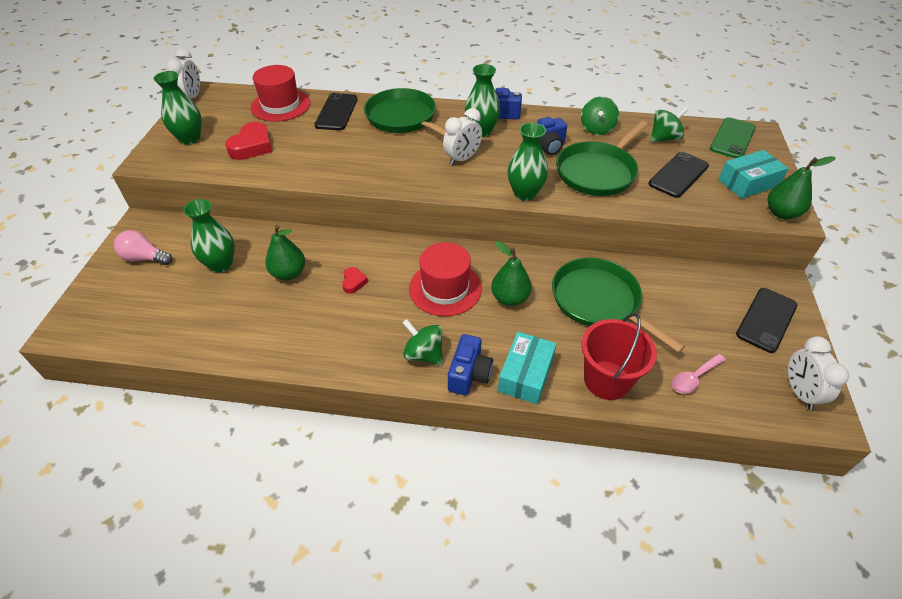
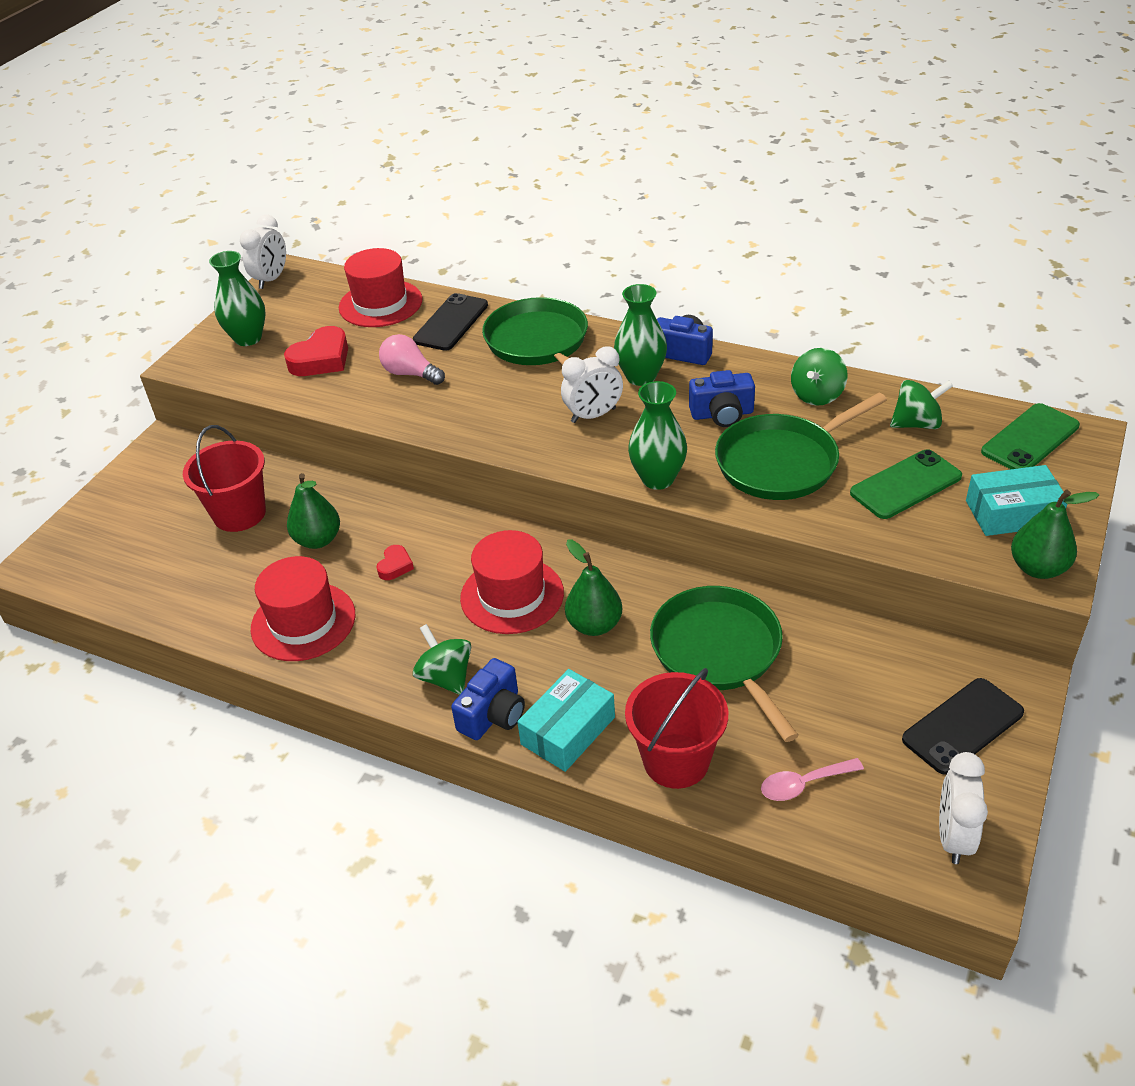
camera: 20 degrees right, 5 degrees down
(144, 258) = (152, 490): pink light bulb -> pink light bulb (410, 374)
(221, 264) = (239, 514): green vase -> red bucket
(301, 334) = (303, 622): none -> red hat
(678, 175) = (905, 485): black phone -> green phone

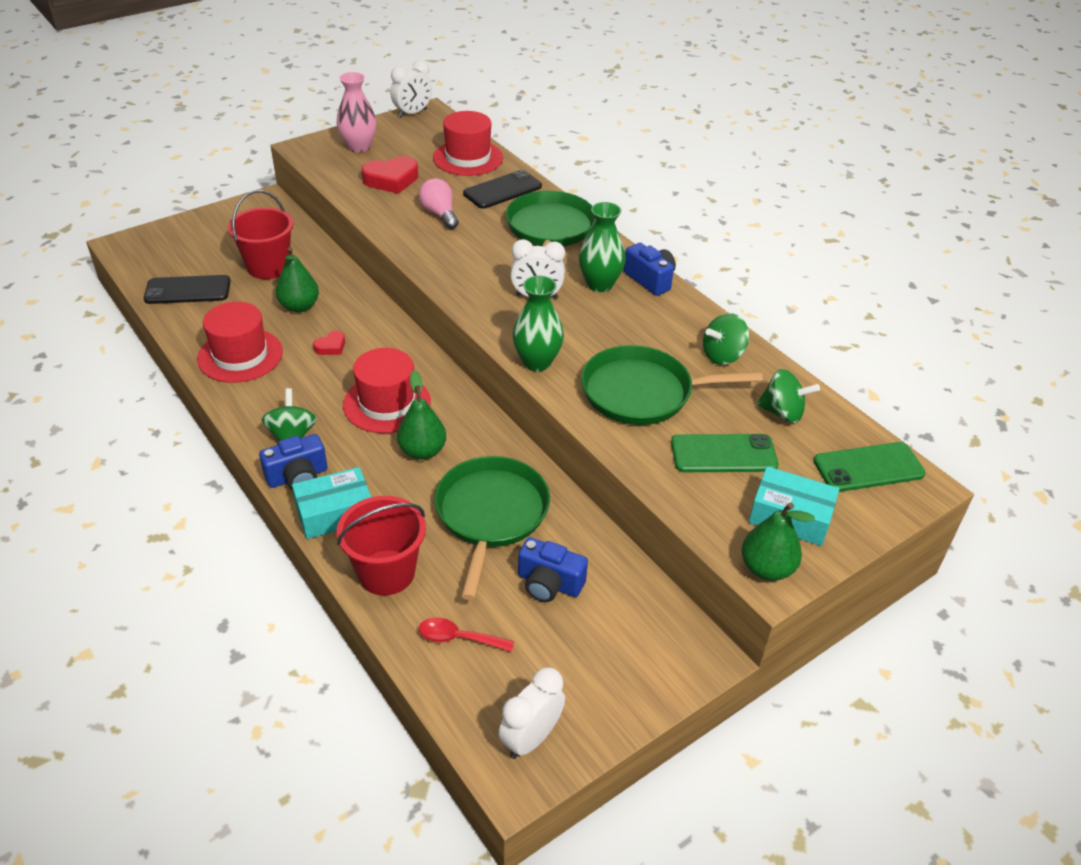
camera: 25 degrees right, 0 degrees up
(248, 338) = (359, 147): green vase -> pink vase
(722, 414) = (633, 337): blue camera -> blue camera (549, 583)
(803, 784) = (458, 638): pink spoon -> red spoon
(962, 726) = (620, 664): black phone -> black phone (188, 290)

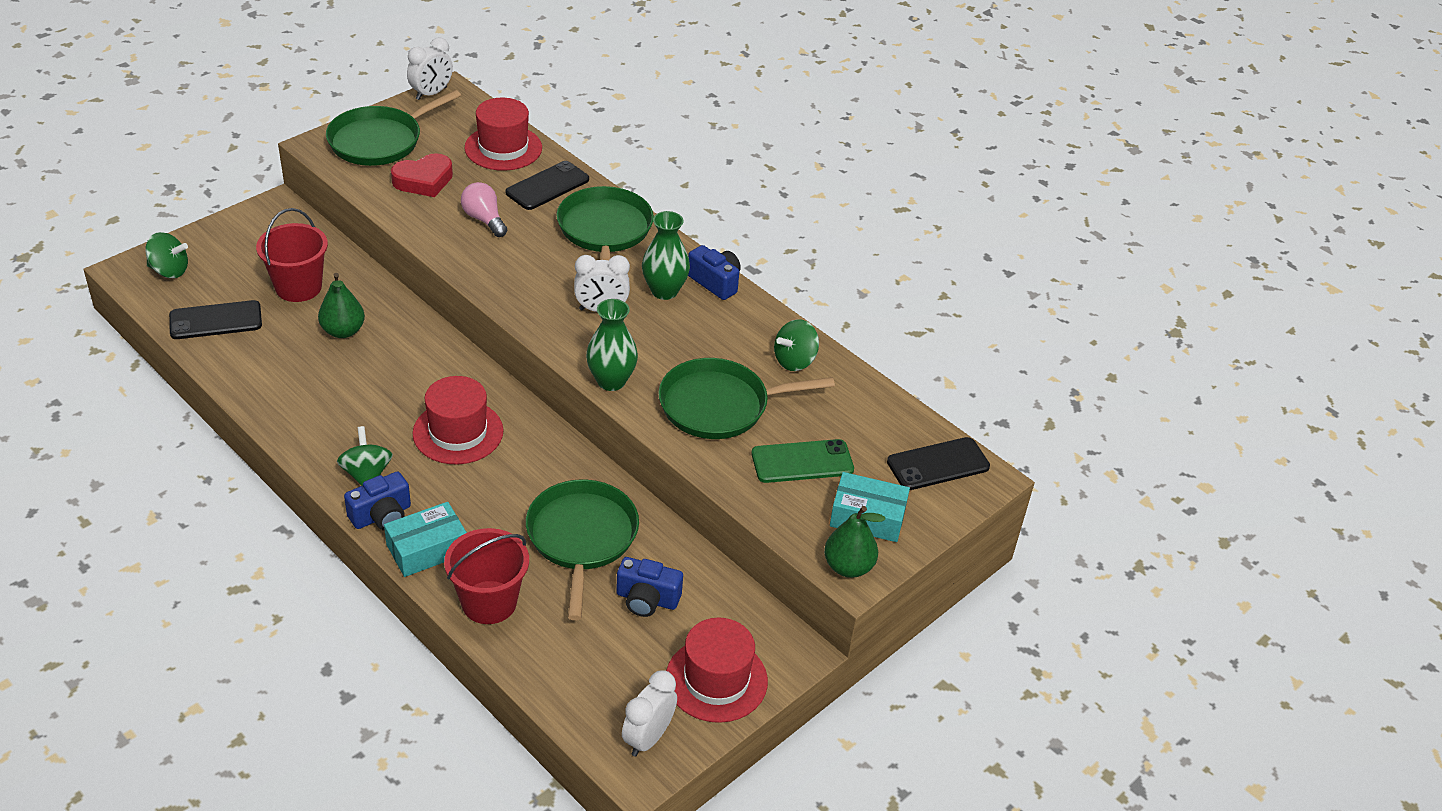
camera: 10 degrees left, 0 degrees up
(240, 355) = (292, 391): red hat -> red hat (716, 680)
(331, 346) = (387, 374): red heart -> none
(359, 147) = (379, 141): pink vase -> green pan
(422, 451) = (503, 479): green pear -> none
(458, 638) = (569, 657): red spoon -> none
(782, 413) = (855, 416): green spinning top -> green spinning top (169, 271)
(868, 467) = (938, 464): green phone -> black phone

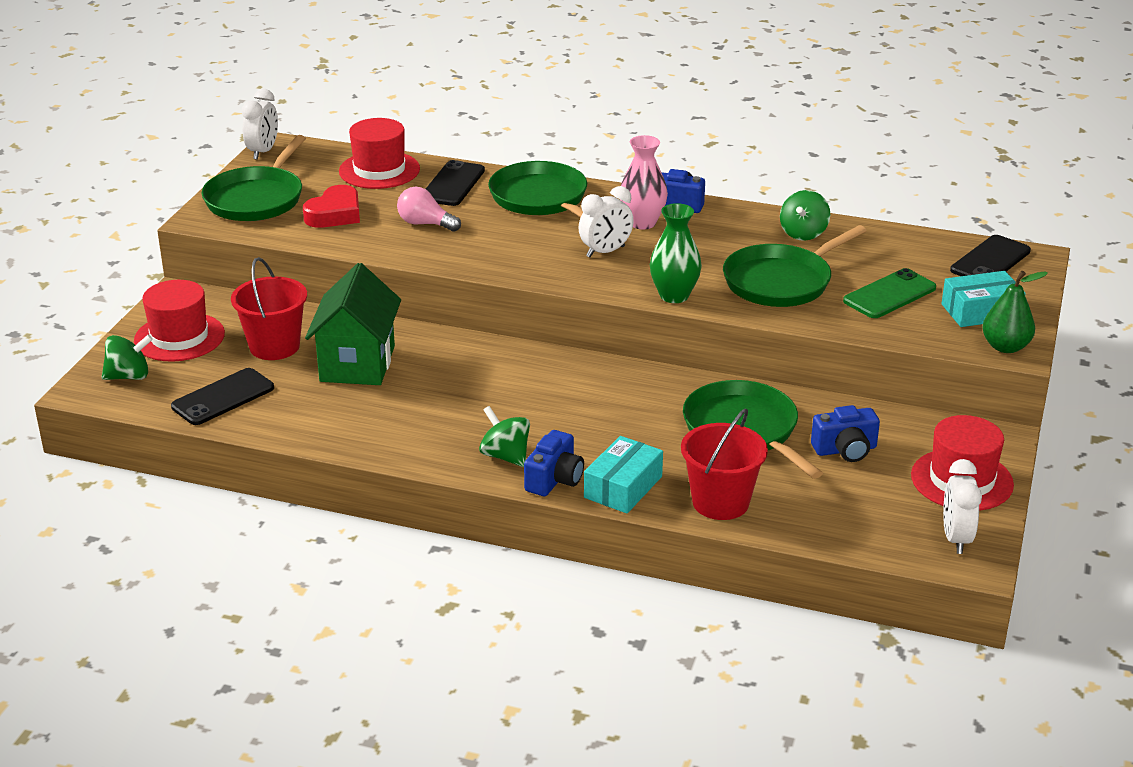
camera: 25 degrees left, 10 degrees down
(343, 331) = (357, 364): green pear -> green house
(458, 432) = (550, 398): red hat -> red hat (179, 337)
(664, 291) = (642, 223): green vase -> pink vase

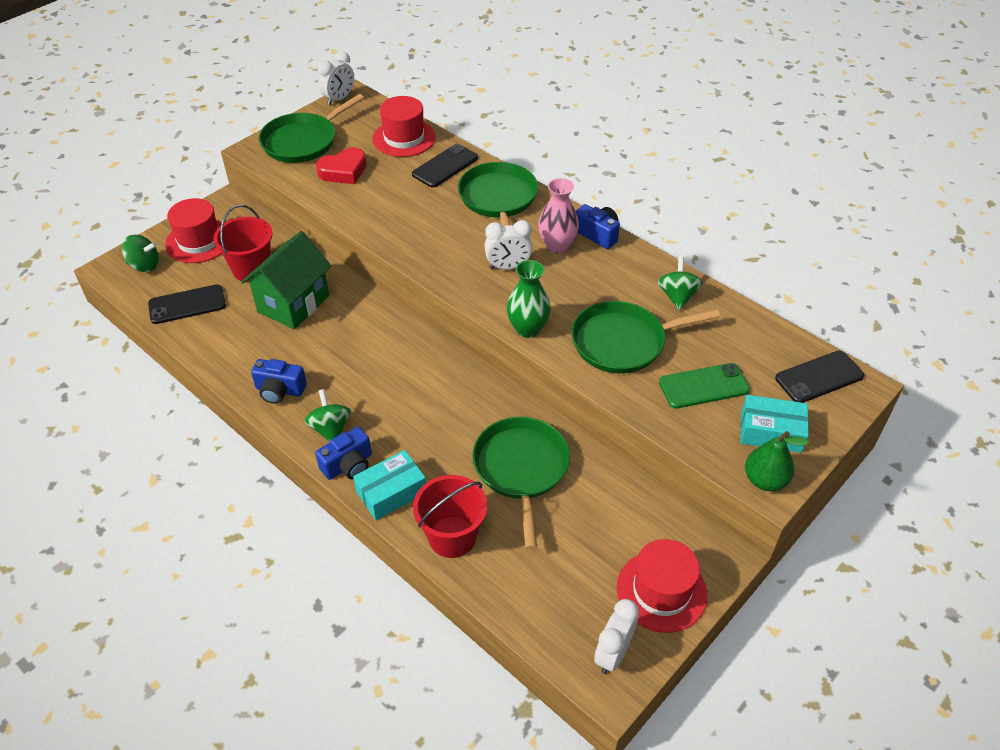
camera: 25 degrees right, 15 degrees up
(425, 224) = (398, 199): pink light bulb -> none
(803, 233) = (677, 296): green spinning top -> green spinning top turned 135 degrees clockwise
(845, 450) = (587, 520): blue camera -> blue camera (279, 390)

